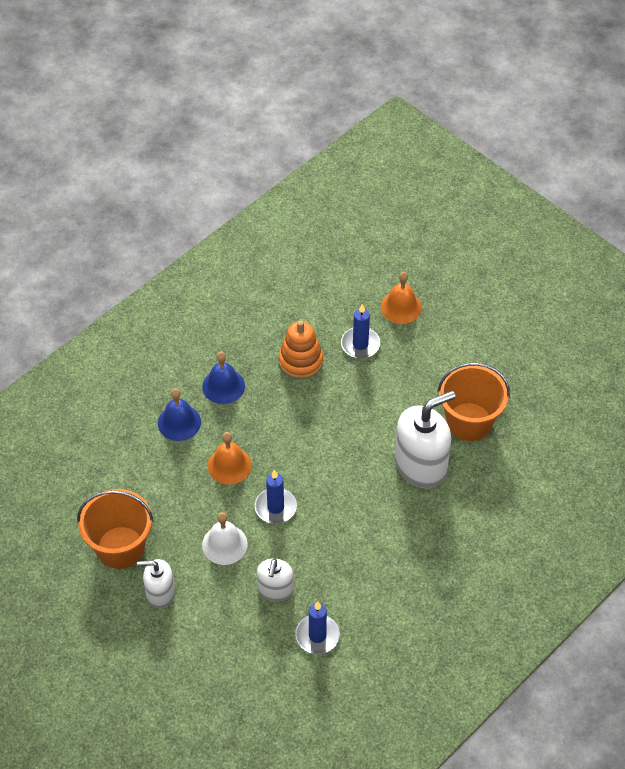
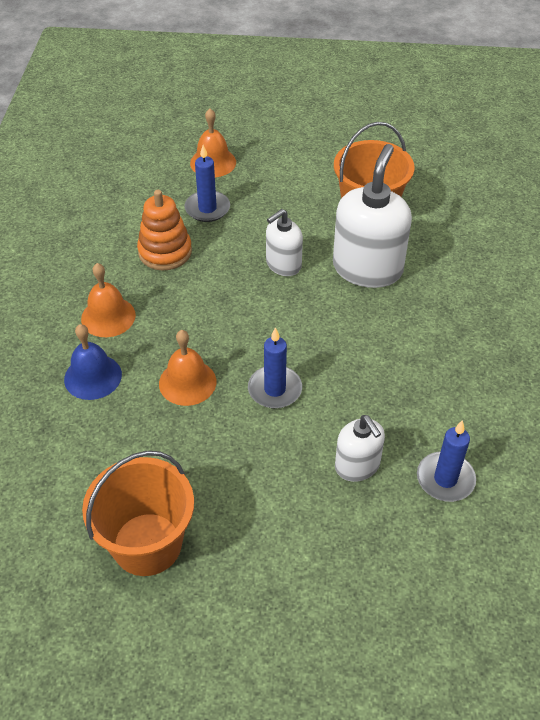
camera: 40 degrees left, 5 degrees down
(160, 593) = (241, 559): white soap dispenser -> white soap dispenser (283, 264)
(223, 386) = (108, 316): blue bell -> orange bell
(224, 544) = (260, 459): white bell -> none

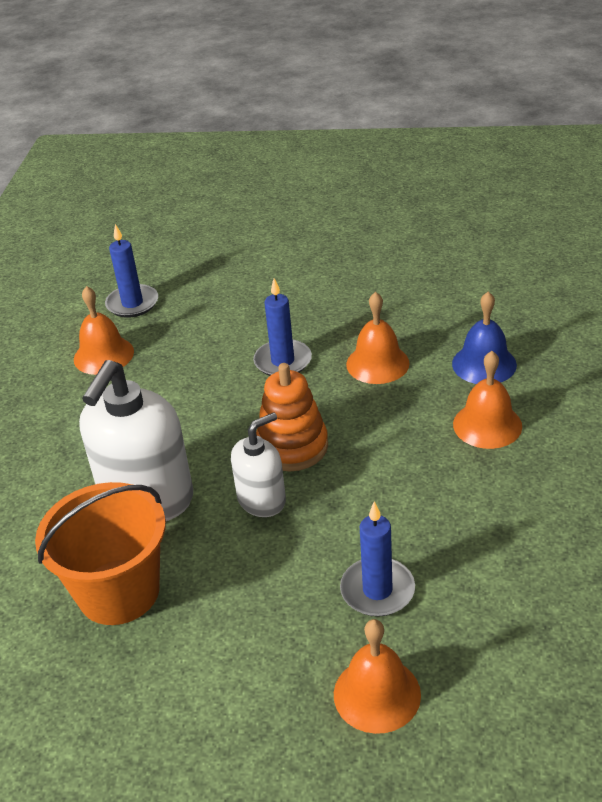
camera: 175 degrees left, 10 degrees down
(147, 544) = (396, 255): orange bucket -> none
(165, 252) = (432, 513): orange stacking toy -> orange stacking toy (292, 446)
(357, 466) = (209, 308): white soap dispenser -> none
(450, 406) = (103, 355): none -> orange bell

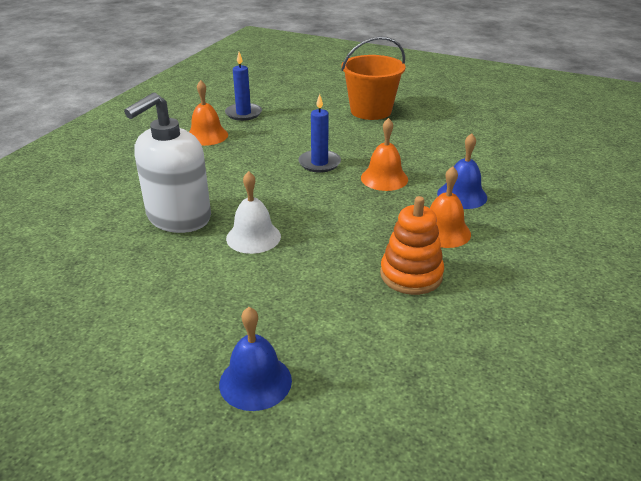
camera: 15 degrees right, 5 degrees down
(119, 591) = (122, 265): orange bucket -> orange bucket (371, 111)
(262, 500) = (253, 237): white soap dispenser -> white bell
(292, 446) = (294, 211): orange stacking toy -> orange stacking toy (411, 275)
(377, 590) = (299, 313): blue candle -> none
(377, 694) = (255, 381): orange bell -> blue bell

